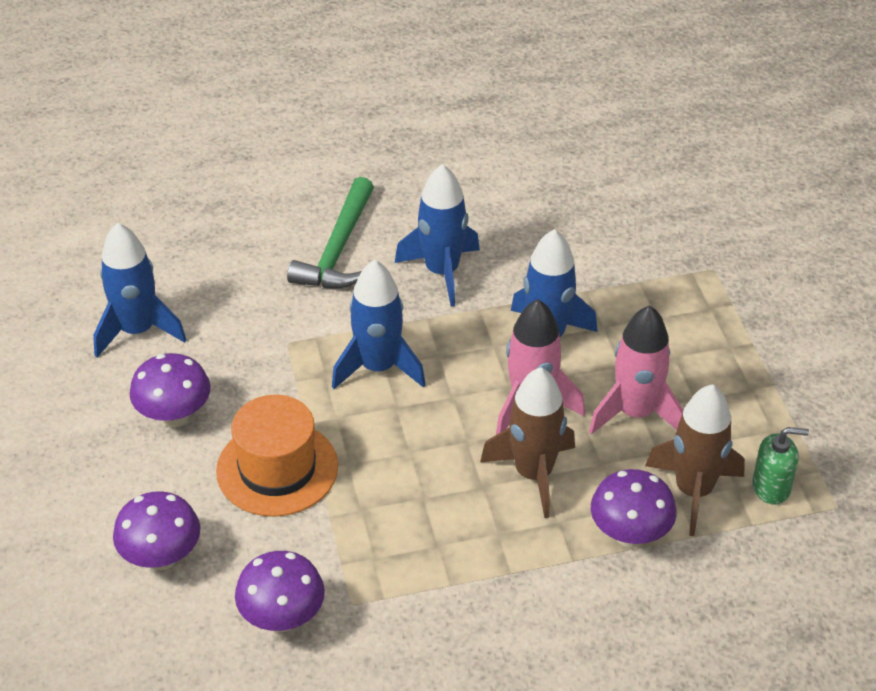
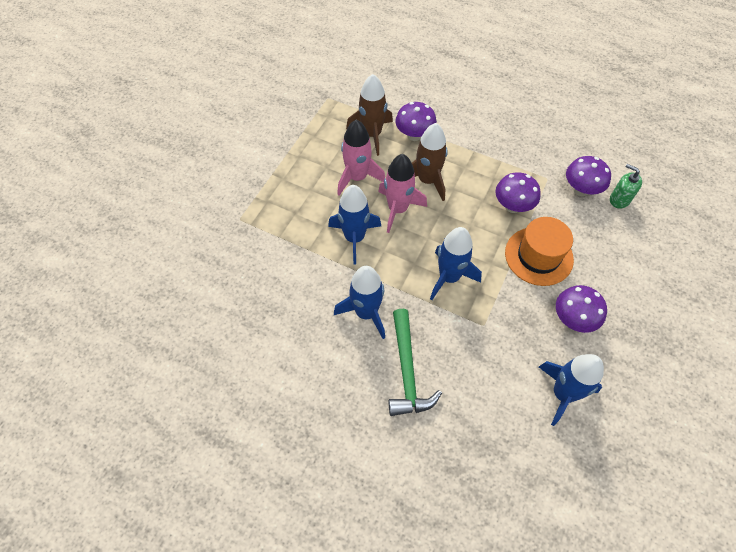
camera: 140 degrees left, 15 degrees up
(161, 557) = (620, 247): purple mushroom -> purple mushroom (512, 206)
(338, 249) = (407, 371): green hammer -> green hammer turned 120 degrees clockwise
(771, 487) = (341, 118): green soap dispenser -> green soap dispenser (619, 199)

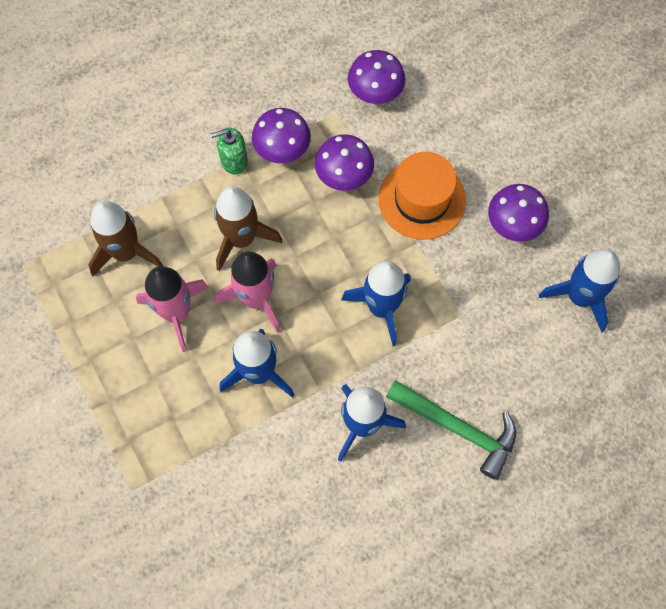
camera: 55 degrees left, 10 degrees up
(414, 135) = (166, 206): purple mushroom -> purple mushroom (282, 150)
(619, 199) = (415, 67): green soap dispenser -> green soap dispenser (234, 160)

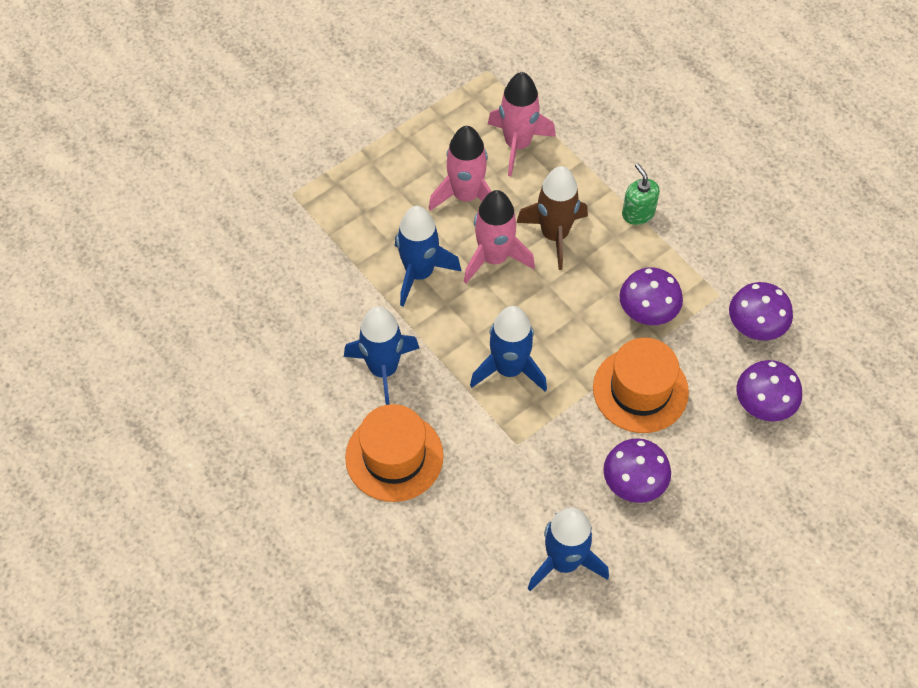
camera: 80 degrees right, 10 degrees down
(126, 252) = (517, 144): brown rocket -> pink rocket
(282, 150) = (661, 253): purple mushroom -> purple mushroom (763, 406)
(458, 428) = (394, 456): green hammer -> orange hat

